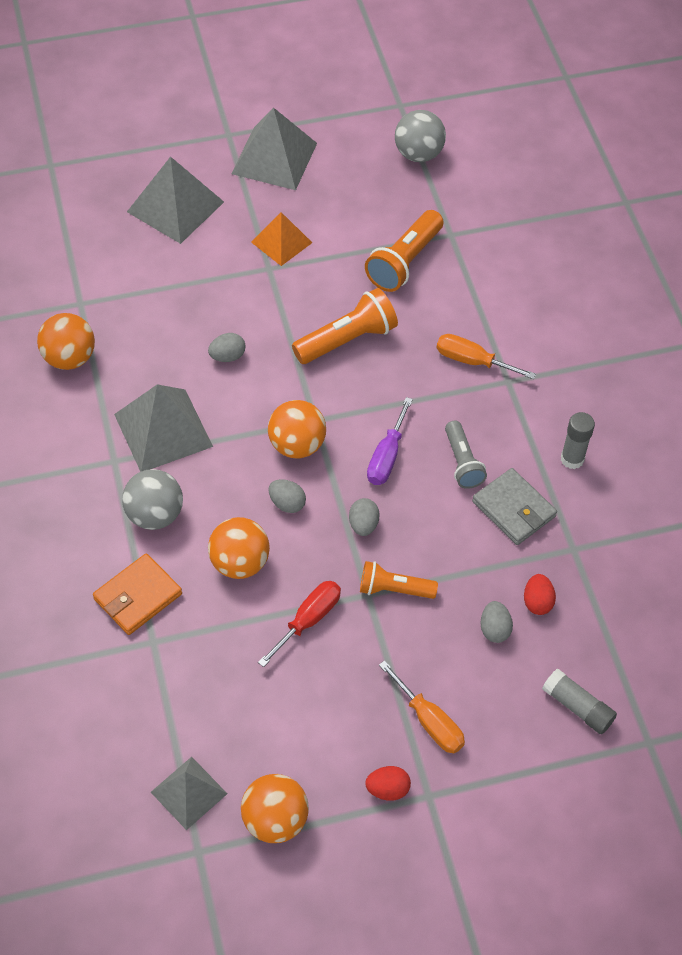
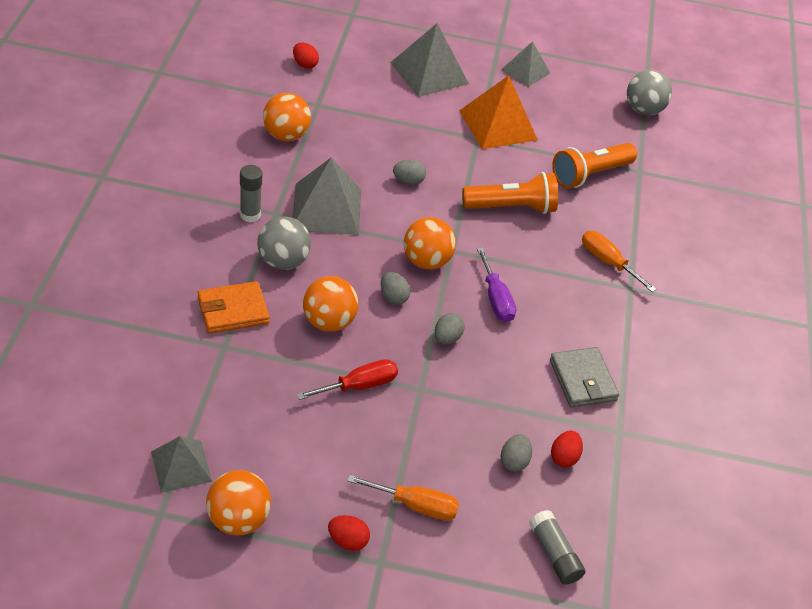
camera: 20 degrees right, 10 degrees down
(37, 256) = (305, 64): none -> red egg
(274, 158) = (525, 71): grey pyramid -> grey pyramid, size x0.62
(281, 242) = (498, 125): orange pyramid -> orange pyramid, size x1.61
(386, 456) = (495, 299): purple screwdriver -> purple screwdriver turned 60 degrees counterclockwise
(394, 589) = (444, 394): orange flashlight -> none
(429, 721) = (415, 505): orange screwdriver -> orange screwdriver turned 60 degrees counterclockwise
(462, 462) = (557, 329): grey flashlight -> none
(572, 459) = (655, 365): grey glue stick -> grey glue stick (250, 215)

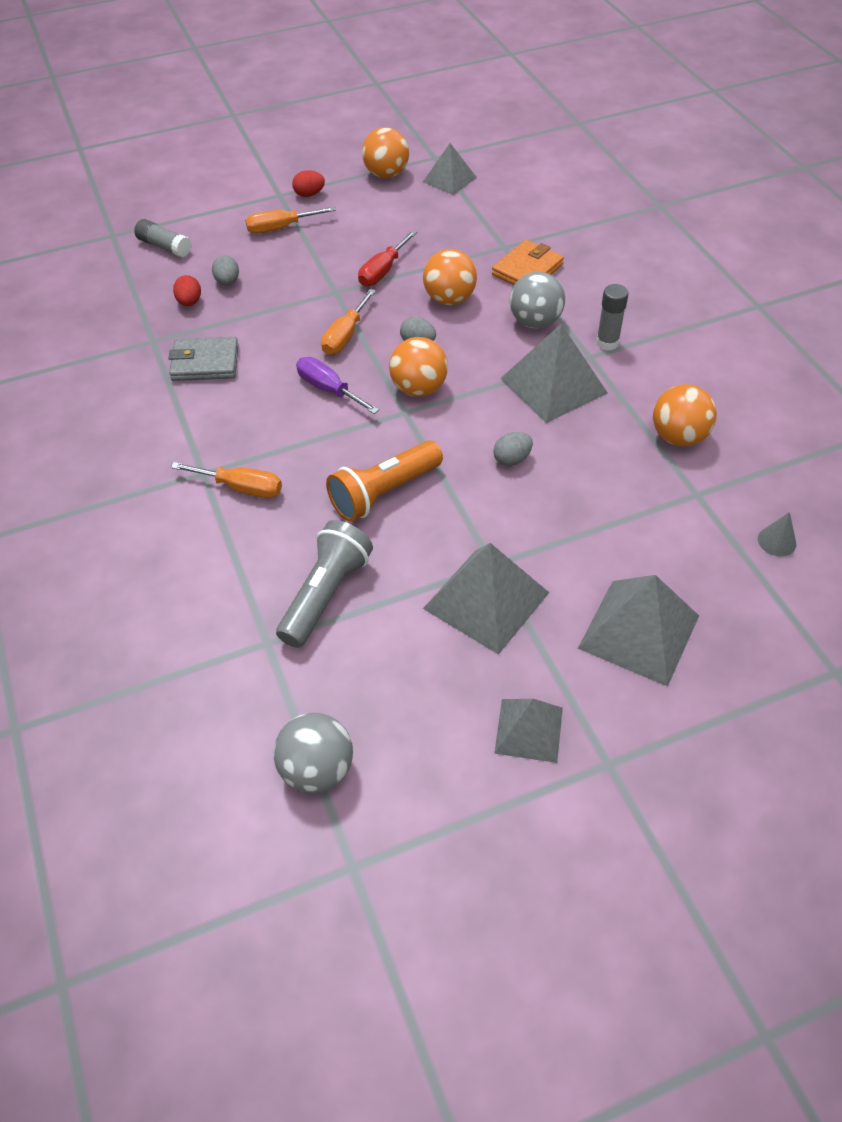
camera: 155 degrees right, 5 degrees up
(305, 64) = (777, 541): red egg -> grey cone
(447, 338) = (345, 336): grey egg -> orange screwdriver
(498, 125) = (486, 600): orange pyramid -> grey pyramid
(582, 380) = (205, 362): grey wallet -> grey wallet turned 45 degrees counterclockwise
(589, 174) = (326, 594): orange flashlight -> grey flashlight

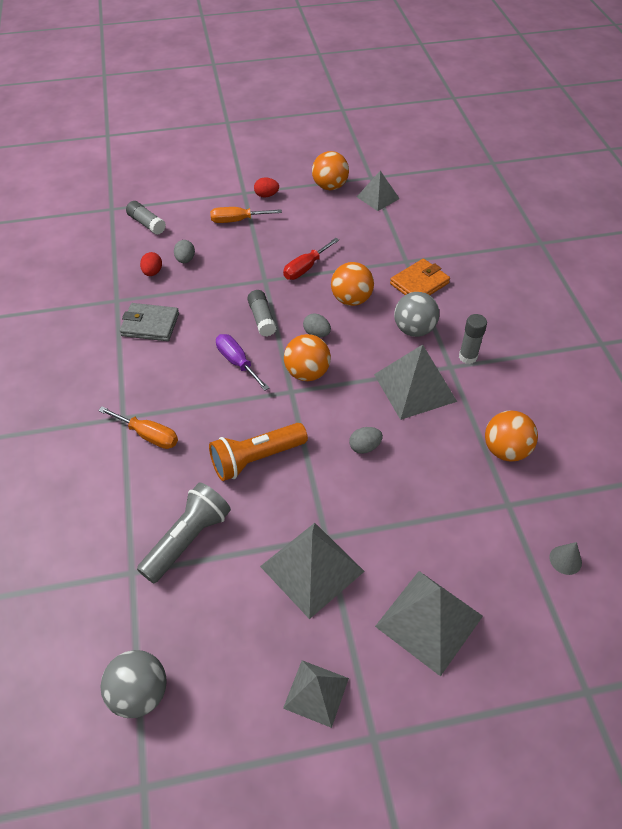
camera: 10 degrees right, 0 degrees up
(345, 336) = (262, 319): orange screwdriver -> grey glue stick

